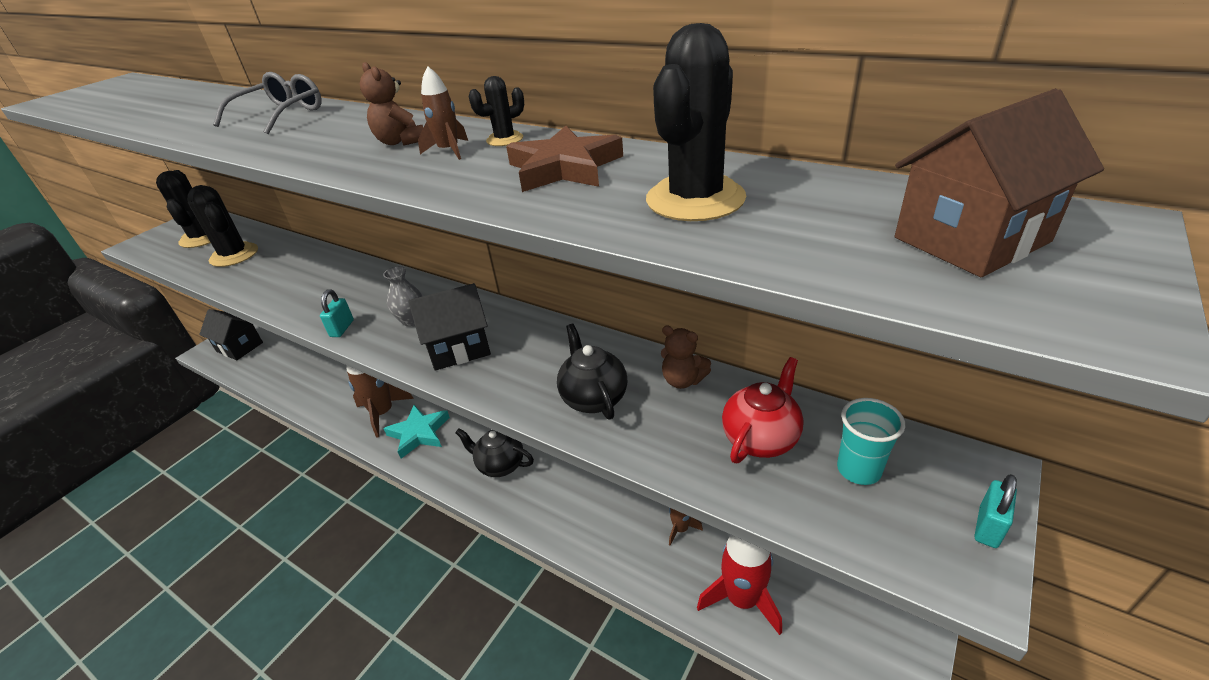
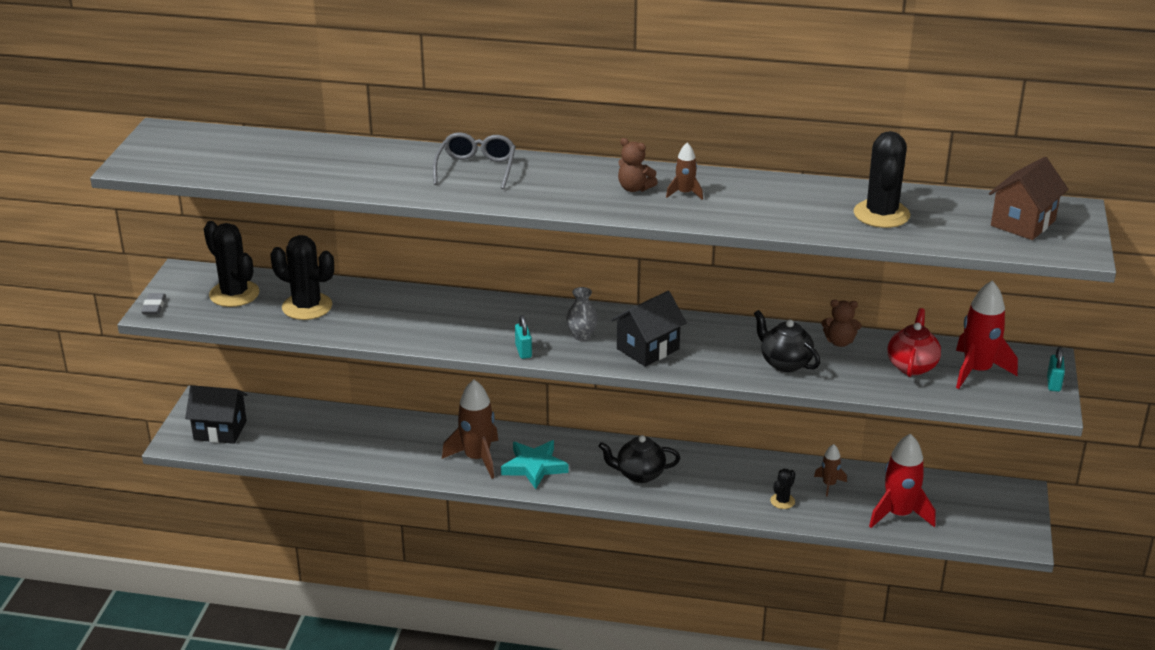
camera: 25 degrees left, 5 degrees down
(140, 240) = (154, 307): none -> grey eraser
(505, 139) = (714, 181): black cactus -> black cactus (782, 501)
(564, 168) = (783, 200): brown star -> none
(858, 469) = (977, 371): turquoise cup -> red rocket

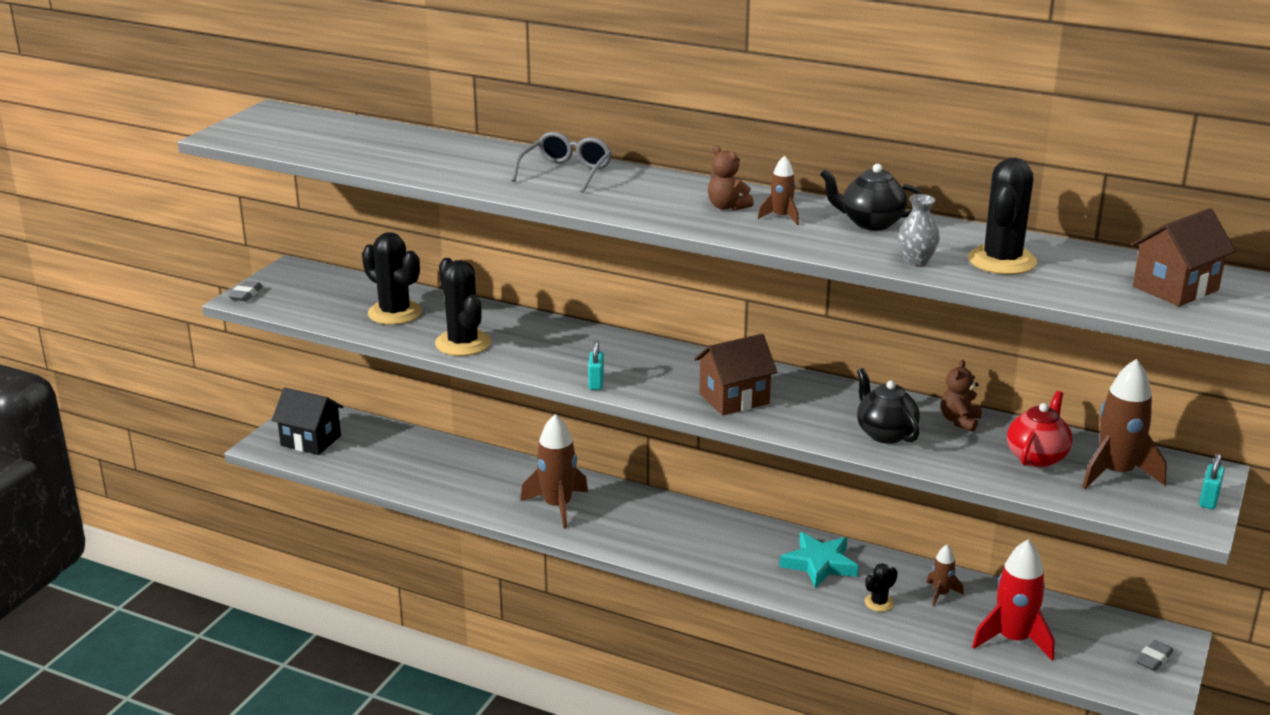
camera: 15 degrees right, 5 degrees down
(234, 294) = (329, 293): black cactus -> black cactus (463, 343)
(534, 467) = (614, 524): turquoise star -> turquoise star (819, 564)
(582, 336) = (667, 376): grey vase -> grey vase (916, 262)
(639, 474) = (726, 549): black teapot -> black teapot (870, 223)
(648, 349) = (734, 398): black house -> brown house
(839, 342) = (959, 421): brown teddy bear -> brown teddy bear turned 90 degrees clockwise
(977, 371) = (1116, 473): red rocket -> brown rocket
(1010, 512) = (1153, 659): none -> grey eraser

